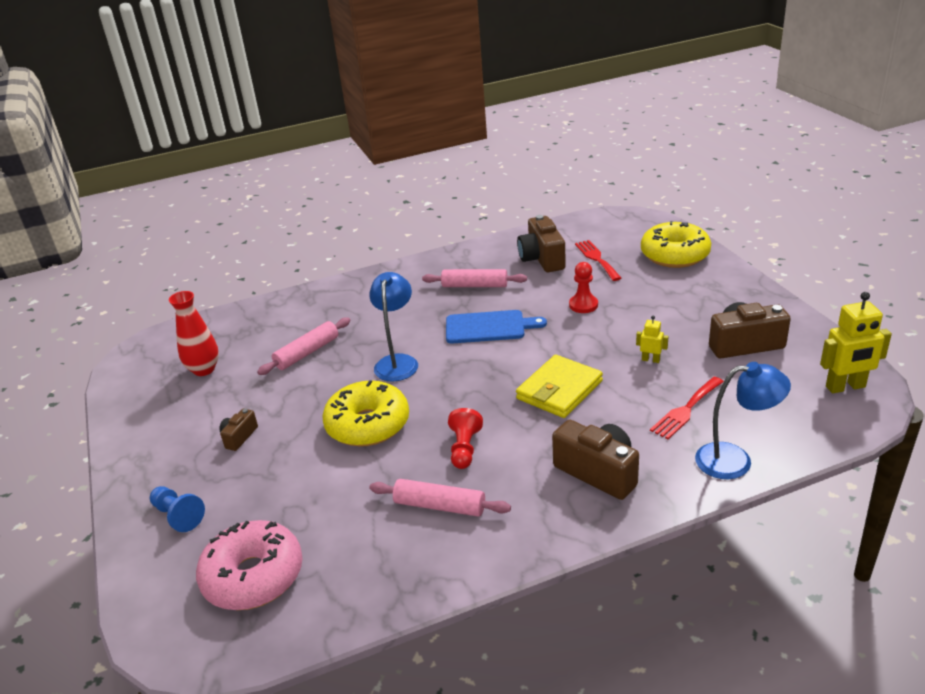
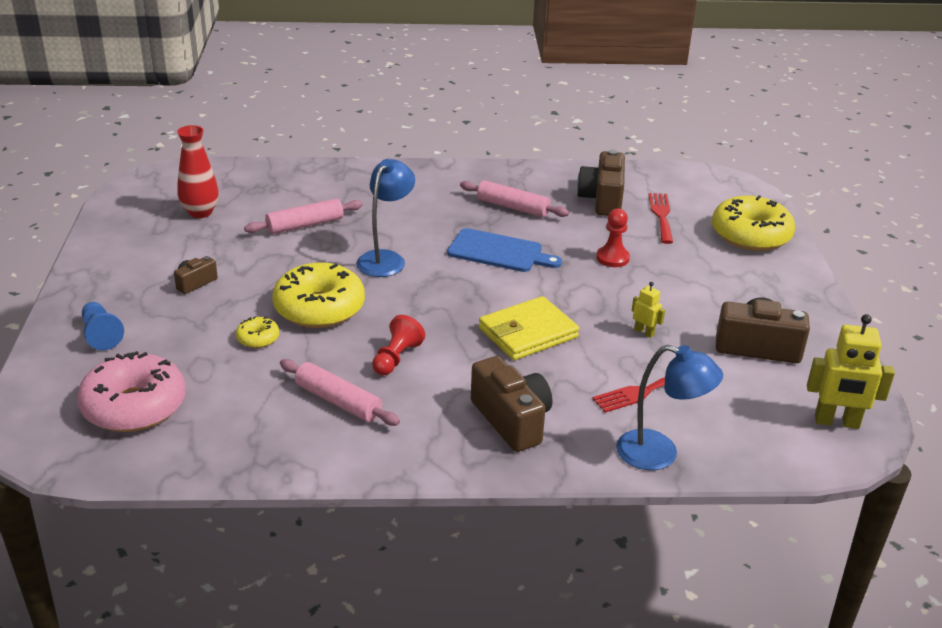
camera: 15 degrees right, 0 degrees up
(330, 471) = (258, 338): none -> yellow donut

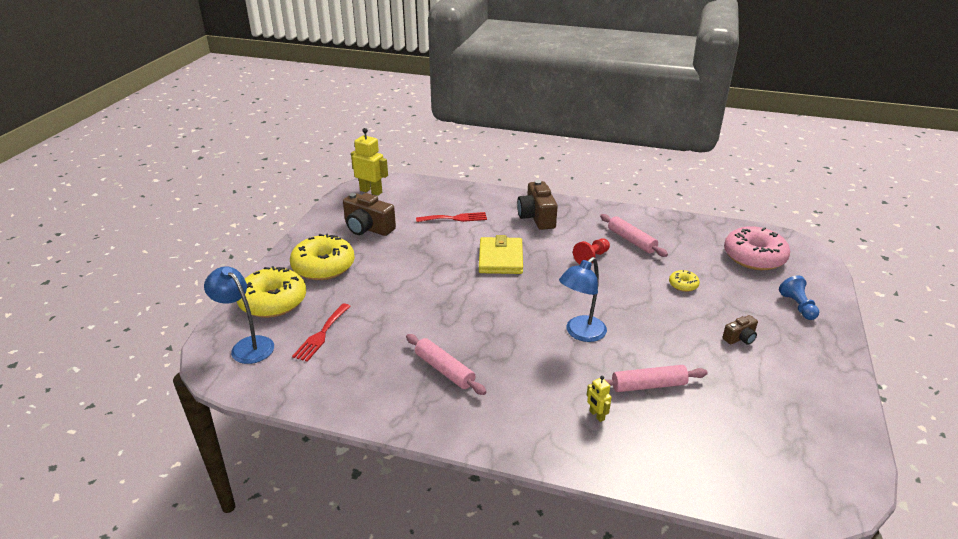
camera: 160 degrees left, 0 degrees up
(200, 212) = (757, 424): red vase -> none
(319, 308) = (639, 299): yellow donut -> yellow donut (323, 266)
(499, 252) = (485, 323): blue cutting board -> none
(528, 333) = (500, 259): yellow wallet -> yellow wallet turned 75 degrees counterclockwise
(602, 199) = (355, 363): brown camera -> none
(612, 258) = (400, 301): red pawn -> none
(644, 332) = (427, 247): yellow robot -> yellow robot (596, 415)
(660, 454) = (471, 194): blue lamp -> blue lamp (247, 346)

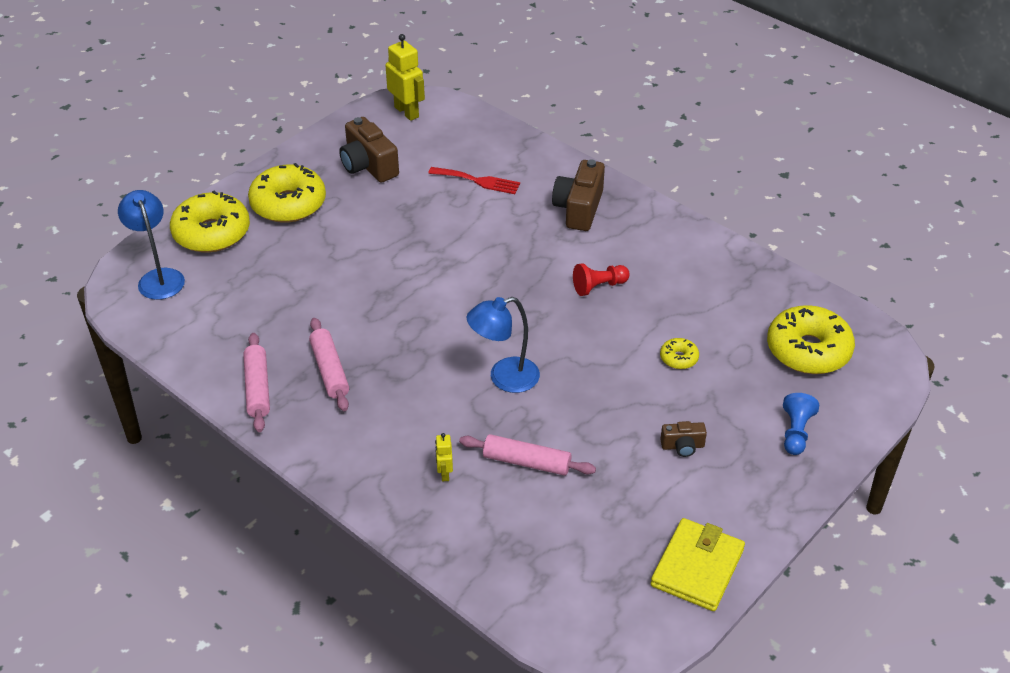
camera: 25 degrees right, 10 degrees up
(321, 334) = (236, 288): red fork -> none
(500, 259) = (489, 254): yellow wallet -> yellow wallet (697, 567)
(631, 241) = (669, 278): pink rolling pin -> pink rolling pin (257, 388)
(754, 257) = (808, 350): pink donut -> yellow donut

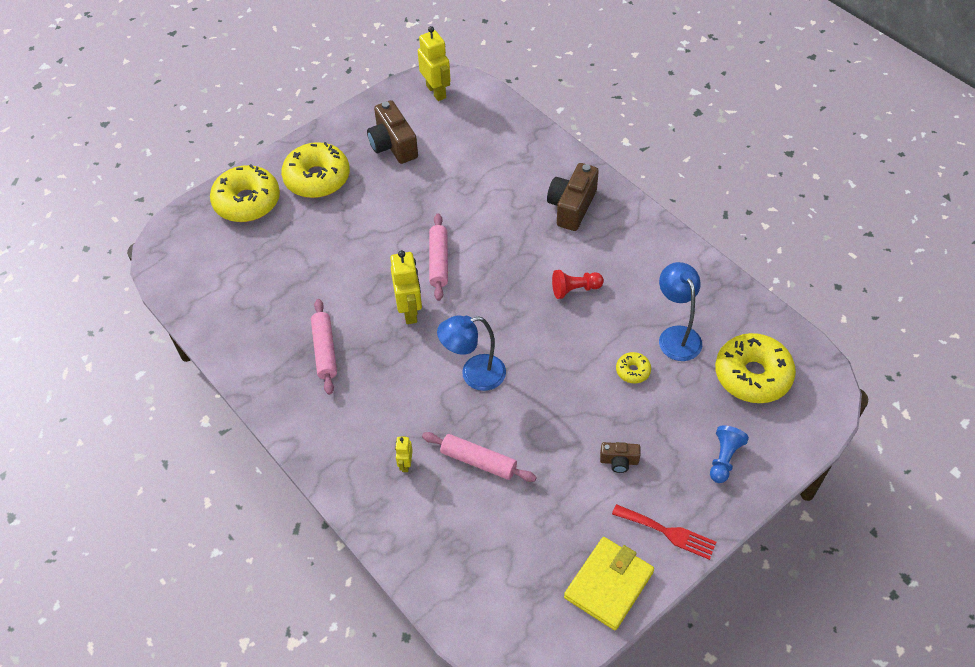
camera: 10 degrees right, 10 degrees up
(158, 277) = (195, 242): blue lamp -> blue lamp (676, 336)
(257, 388) = (261, 361): pink rolling pin -> pink rolling pin (438, 261)
(419, 323) = (410, 311): none -> yellow robot
(478, 181) = (487, 169): red fork -> red fork (668, 532)

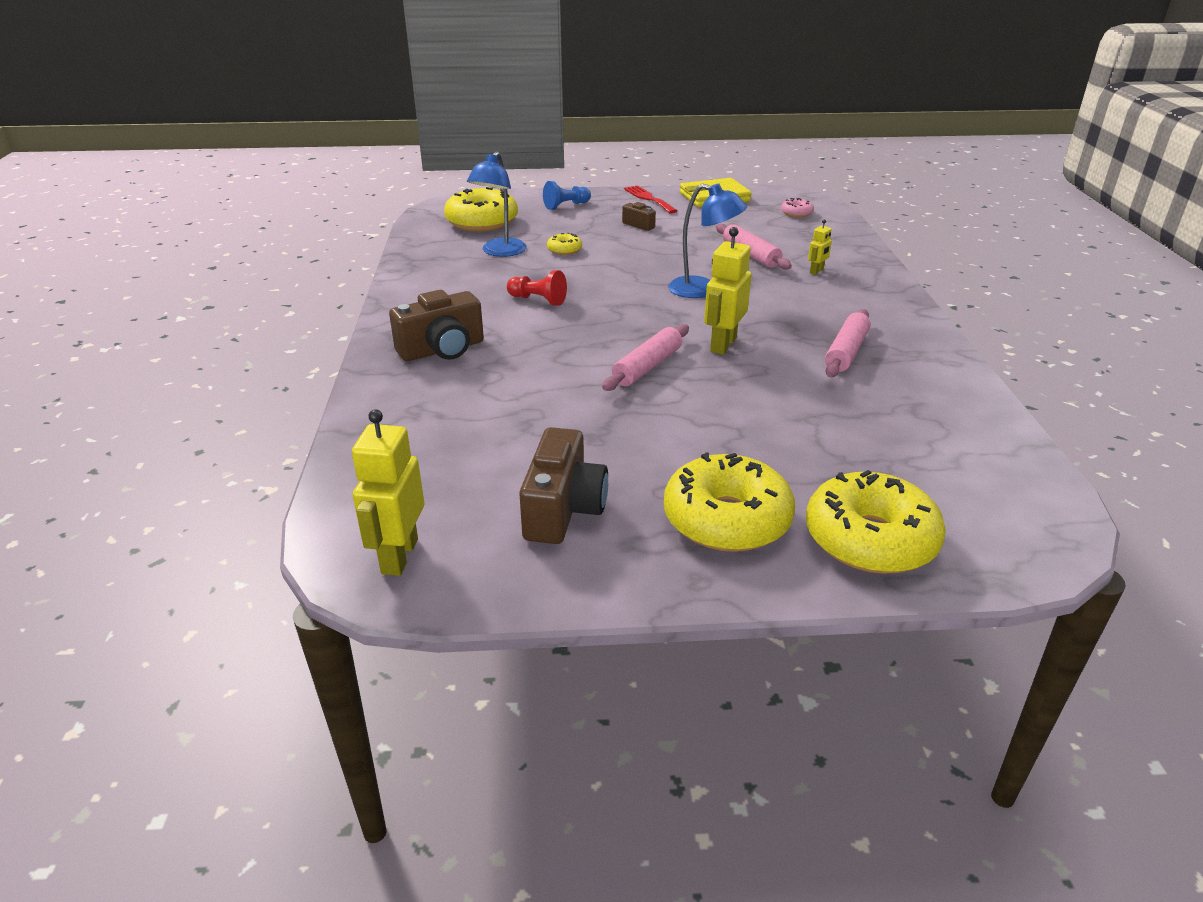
camera: 145 degrees left, 20 degrees down
(496, 595) = (796, 213): none -> pink donut

